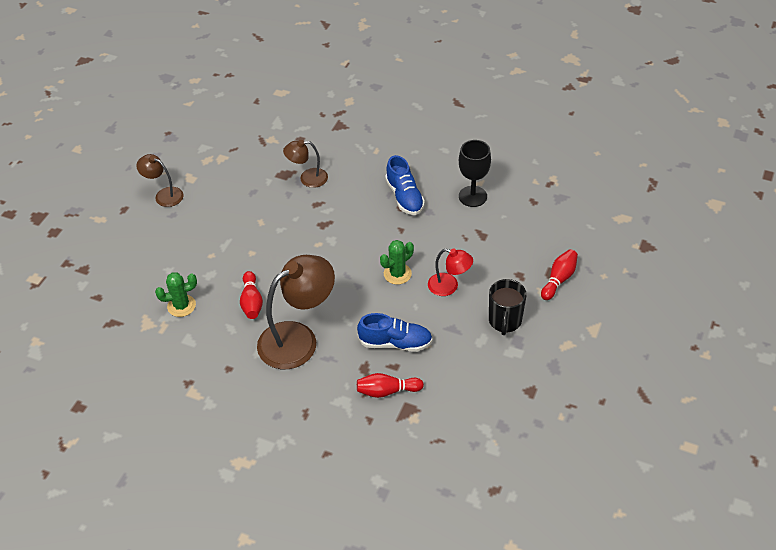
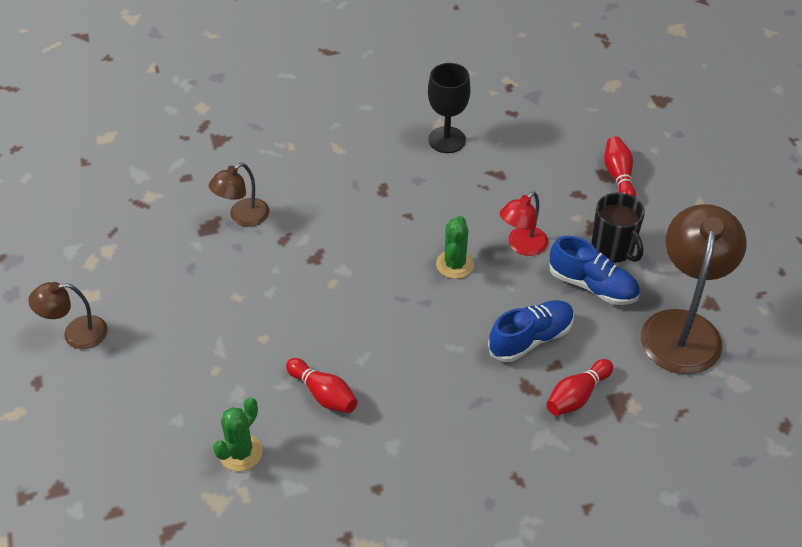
camera: 40 degrees left, 0 degrees up
(298, 339) = (422, 402): brown lamp -> brown lamp (682, 327)
(404, 197) = (375, 178): blue shoe -> blue shoe (592, 286)
(449, 286) = (522, 246): red lamp -> red lamp turned 150 degrees clockwise

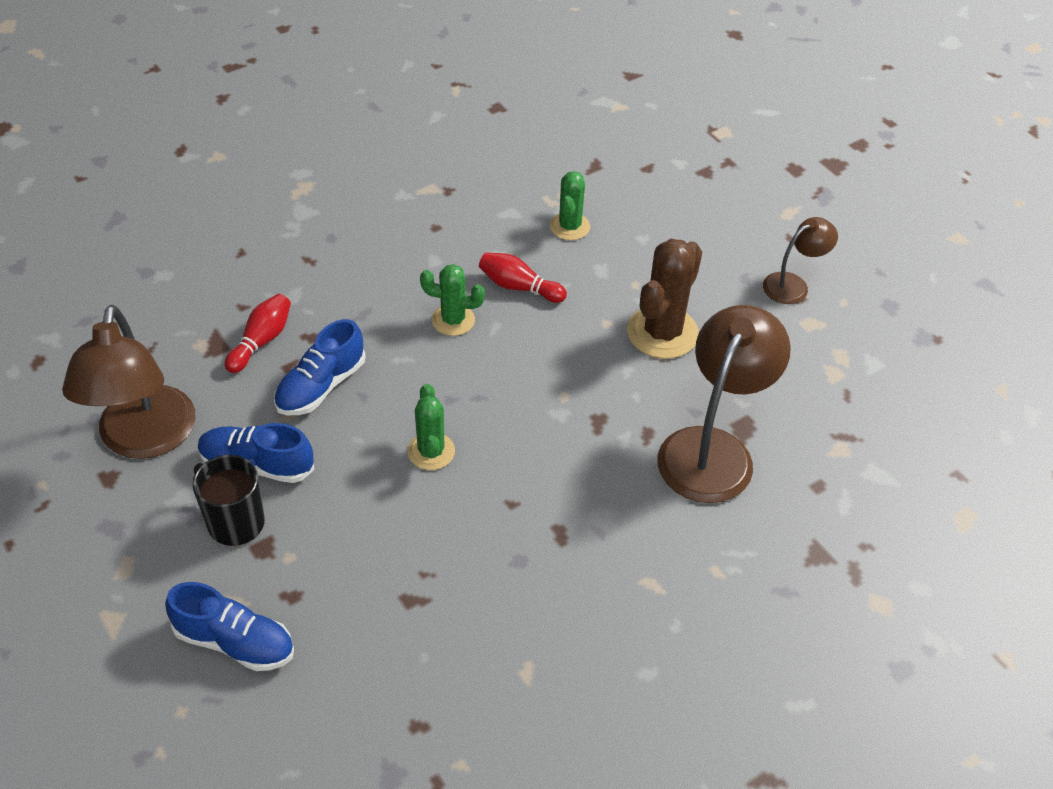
camera: 160 degrees right, 0 degrees up
(221, 317) = (662, 333): none -> brown cactus
(242, 217) = (713, 449): brown lamp -> brown lamp, size x1.88
(397, 374) = (453, 320): none -> green cactus
(447, 140) = (503, 642): black goblet -> none
(522, 246) = (354, 496): red lamp -> none
(618, 177) = (235, 642): red bowling pin -> blue shoe

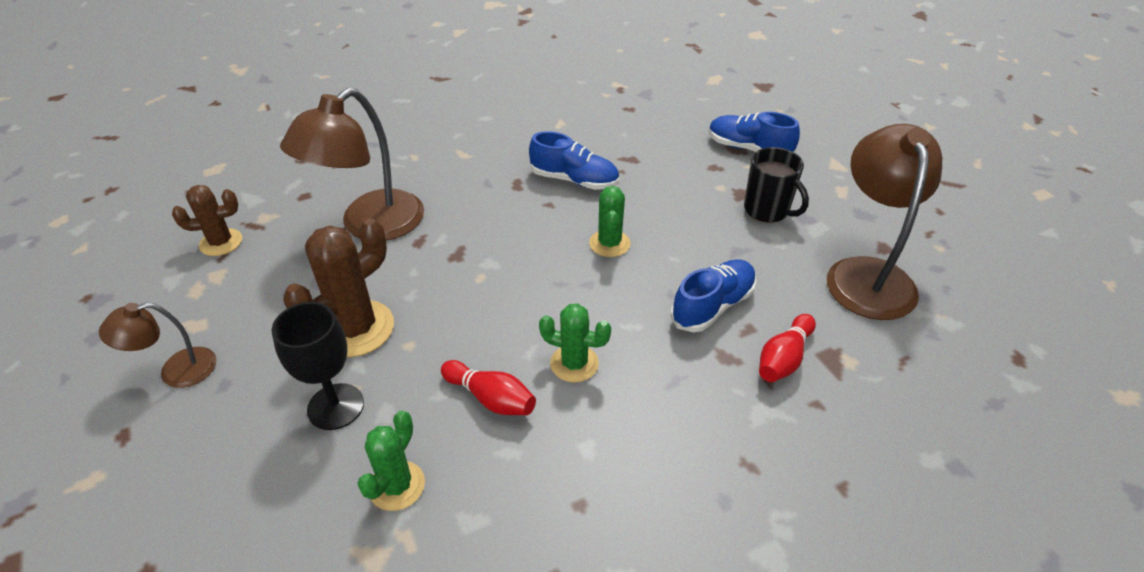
camera: 170 degrees left, 5 degrees down
(257, 465) = (759, 246): blue shoe -> blue shoe (574, 180)
(643, 270) = (335, 406): none -> black goblet
(862, 410) = (221, 242): none -> brown cactus

